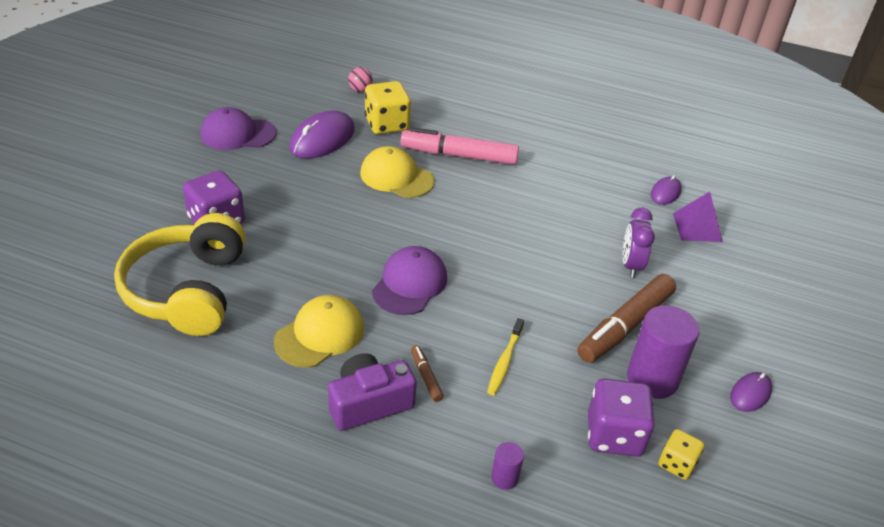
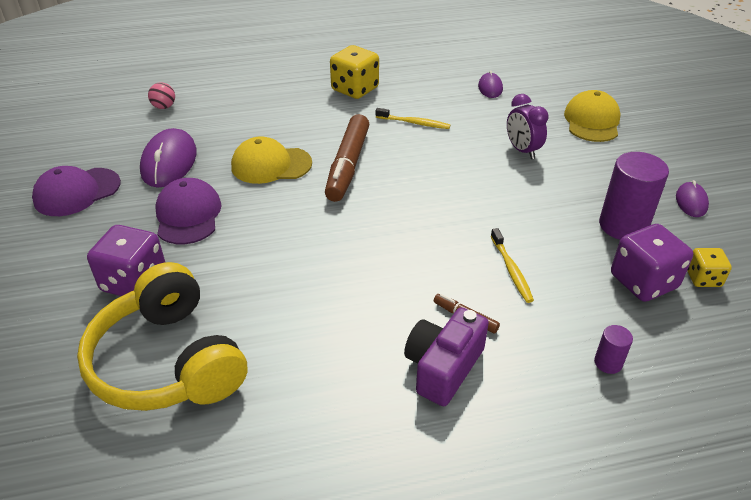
camera: 30 degrees left, 0 degrees up
(320, 334) = (339, 332): yellow cap -> yellow cap (592, 121)
(387, 124) = (218, 126): yellow dice -> yellow dice (355, 89)
(410, 284) = (373, 247): purple cap -> purple cap (188, 215)
(459, 155) = (307, 125): pink marker -> none
(555, 194) = (414, 123): none -> yellow toothbrush
(625, 326) = (565, 196): brown marker -> brown marker (348, 165)
(697, 227) = (536, 103): purple pyramid -> none

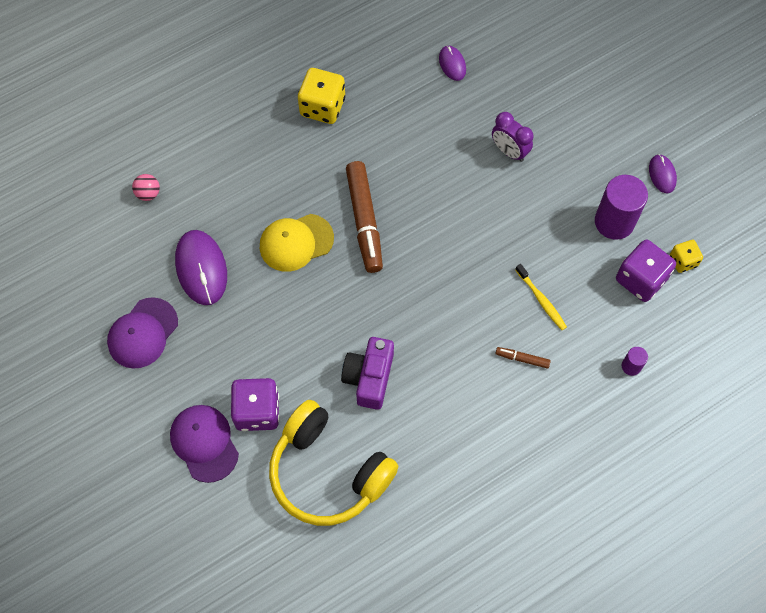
camera: 20 degrees left, 25 degrees up
(188, 215) = (257, 327): purple cap -> purple cap (204, 443)
(414, 123) = (400, 142): yellow toothbrush -> none
(443, 367) = (522, 409): purple camera -> purple camera (369, 377)
(592, 121) = (559, 88): yellow cap -> none

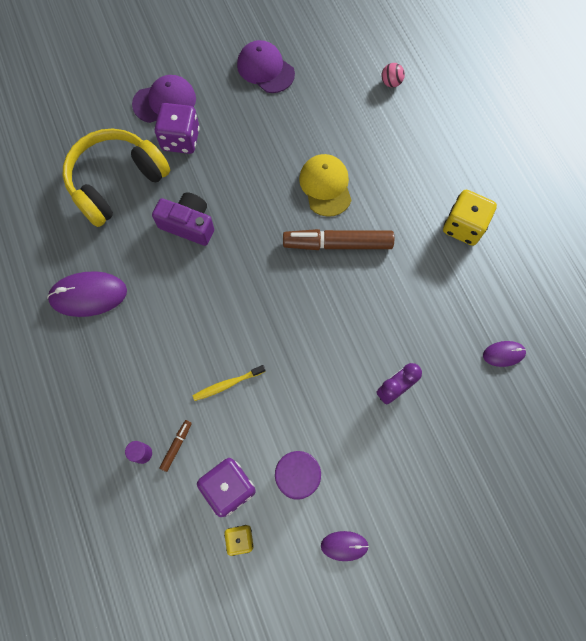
camera: 100 degrees right, 5 degrees up
(201, 268) = (314, 113): purple mouse -> purple mouse (88, 295)
(522, 359) = (174, 354): brown marker -> brown marker (176, 446)

